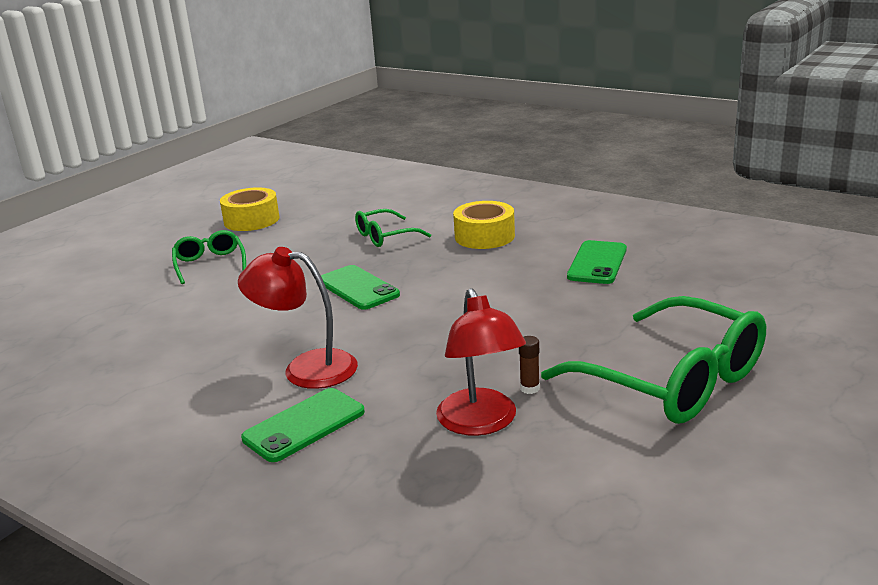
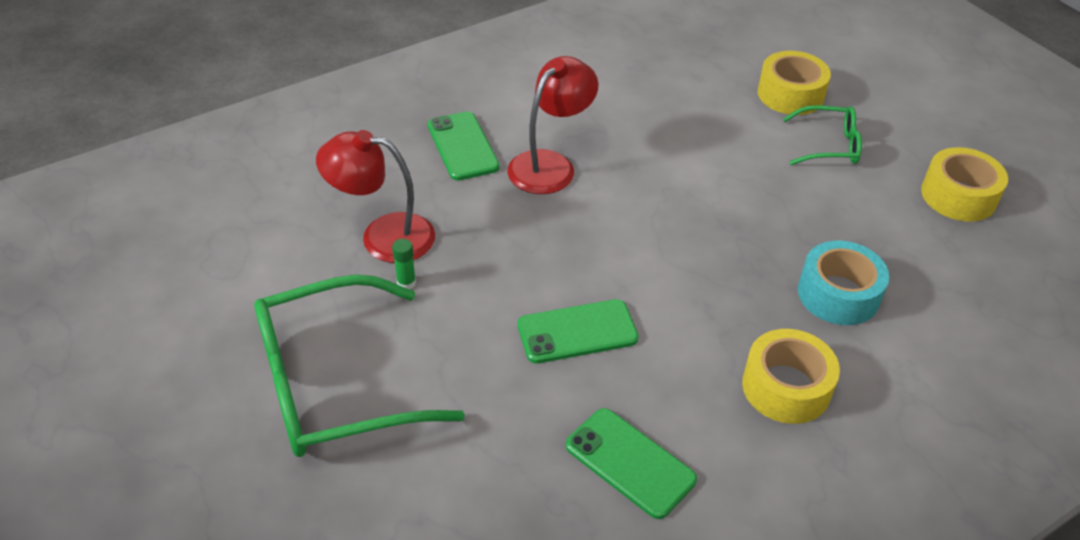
camera: 110 degrees right, 20 degrees up
(137, 289) = (790, 94): none -> yellow tape
(358, 288) = (695, 234): green phone -> green phone (577, 332)
(385, 236) = (838, 294): green glasses -> turquoise tape
(529, 388) = (406, 283): brown glue stick -> green glue stick

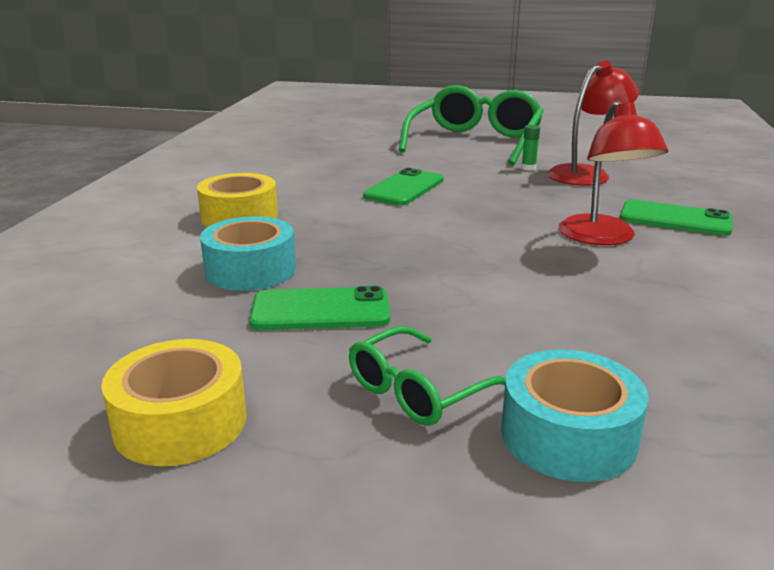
camera: 135 degrees right, 20 degrees down
(629, 463) = (297, 170): green phone -> green phone (321, 310)
(790, 94) = (568, 435): yellow tape -> turquoise tape

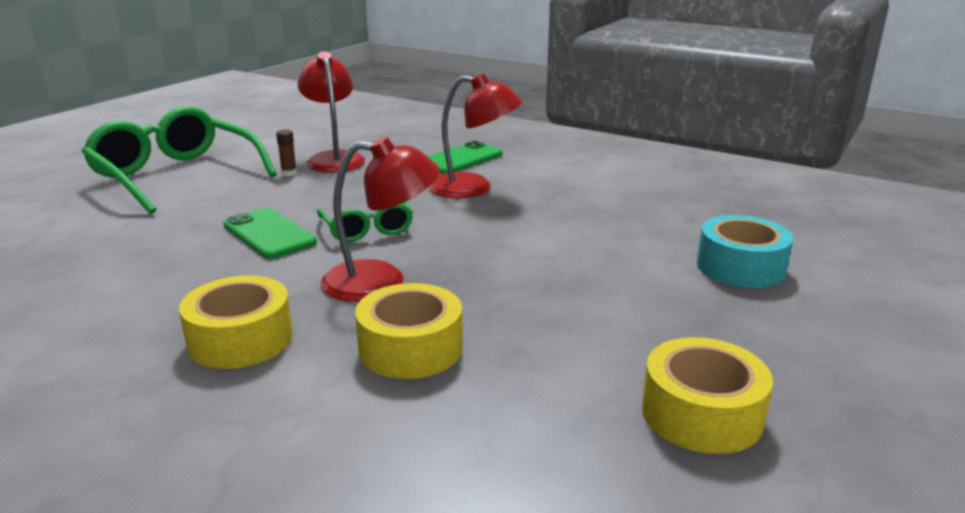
camera: 70 degrees left, 0 degrees up
(250, 270) = (410, 348): turquoise tape -> yellow tape
(321, 310) = (530, 322): green phone -> none
(354, 239) = (381, 281): none -> red lamp
(418, 391) = (679, 303): green glasses -> green glasses (367, 229)
(528, 168) = (289, 173): green glue stick -> brown glue stick

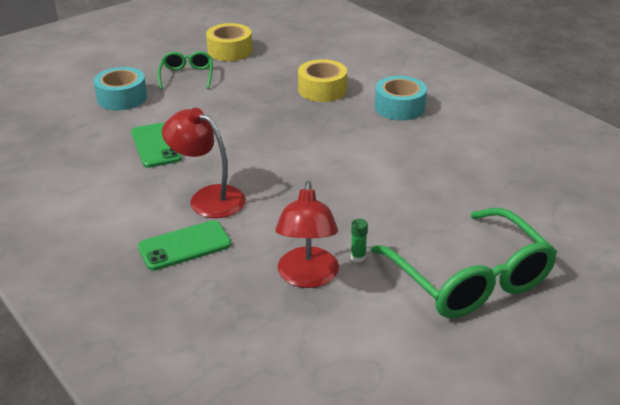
camera: 160 degrees left, 10 degrees up
(240, 339) = (399, 107): yellow tape -> turquoise tape
(269, 234) = (382, 177): green phone -> green phone (156, 145)
(289, 173) = (358, 257): brown glue stick -> green glue stick
(367, 229) = (313, 168): green glasses -> green glasses (187, 76)
(381, 281) = (320, 125): red lamp -> none

